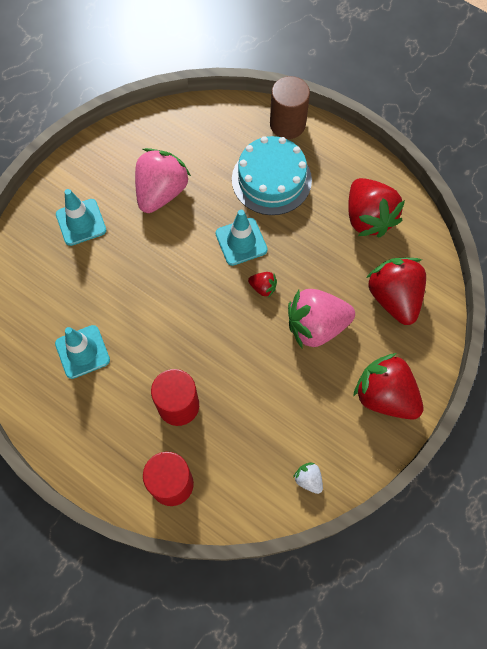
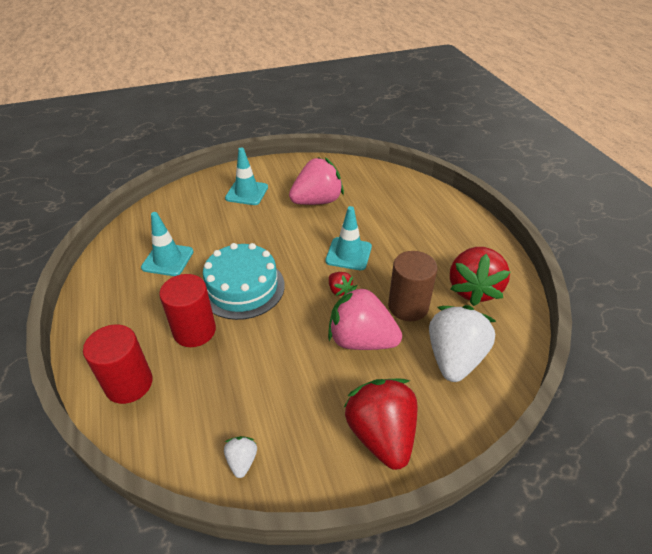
camera: 35 degrees right, 25 degrees down
(271, 179) = (407, 229): turquoise cake -> turquoise cake (242, 287)
(287, 124) = (448, 205): brown cylinder -> brown cylinder (408, 306)
(394, 297) = (454, 358): red strawberry -> white strawberry

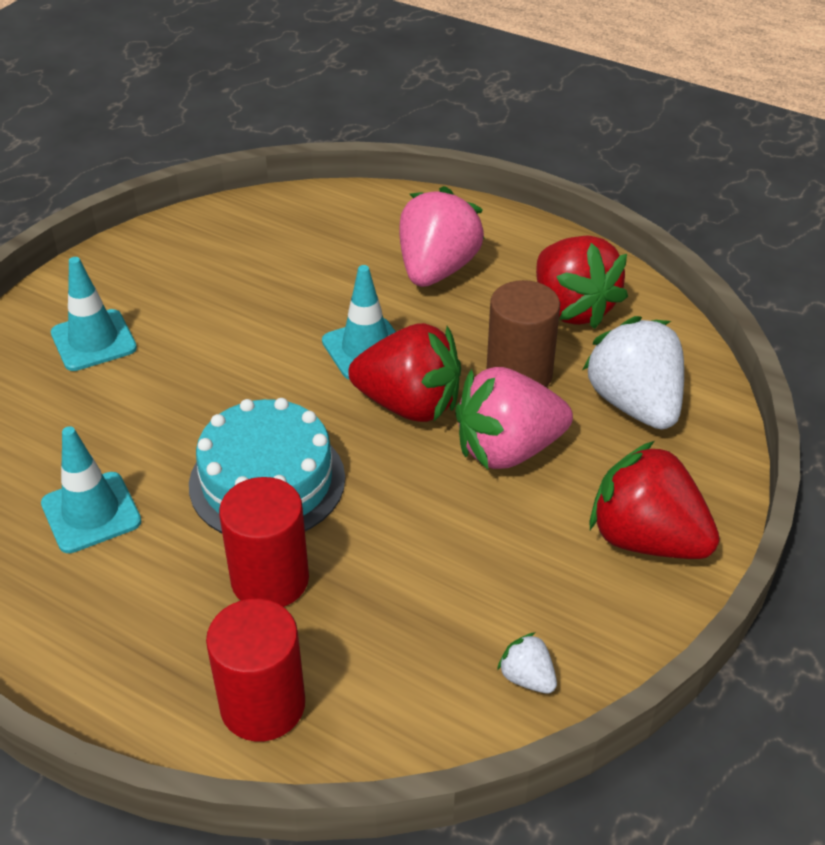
camera: 40 degrees left, 0 degrees up
(317, 201) = (229, 296): pink strawberry -> pink strawberry (437, 270)
(339, 290) = (409, 405): red strawberry -> red strawberry, size x2.26

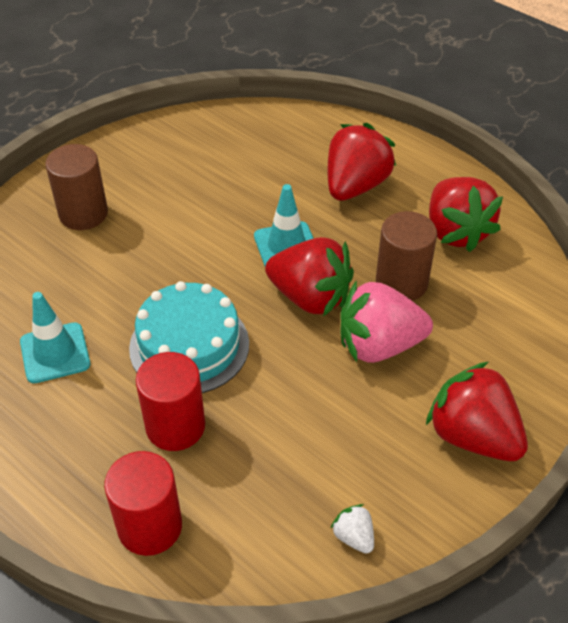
camera: 10 degrees right, 5 degrees up
(93, 341) = (83, 213): turquoise traffic cone -> brown cylinder
(437, 270) = (355, 186): pink strawberry -> red strawberry
(634, 404) = (488, 320): white strawberry -> none

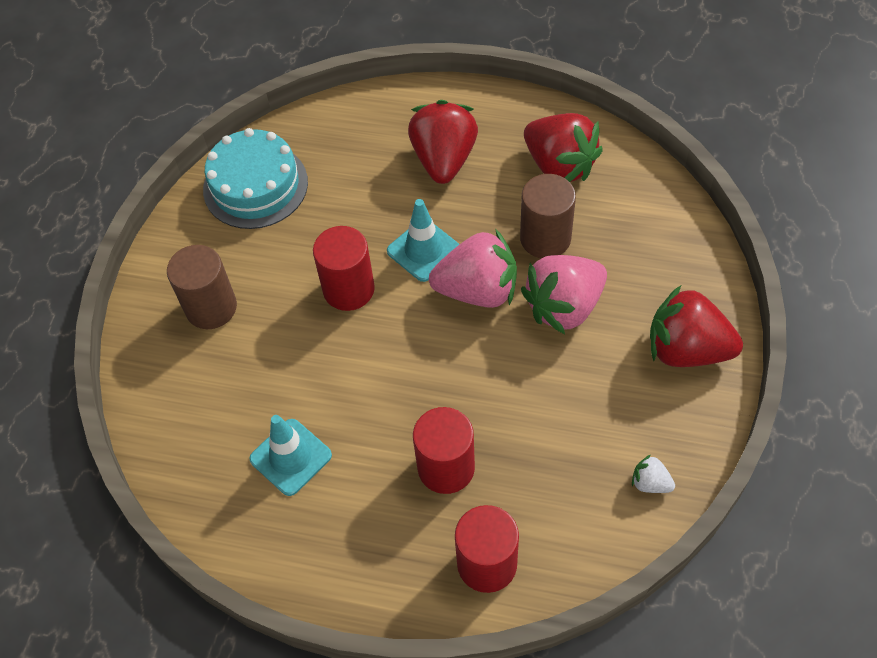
camera: 25 degrees left, 10 degrees up
(189, 345) = (405, 389): turquoise cake -> turquoise cake (255, 186)
(201, 248) = (348, 289): none -> red cylinder
(310, 297) = (477, 290): red strawberry -> pink strawberry

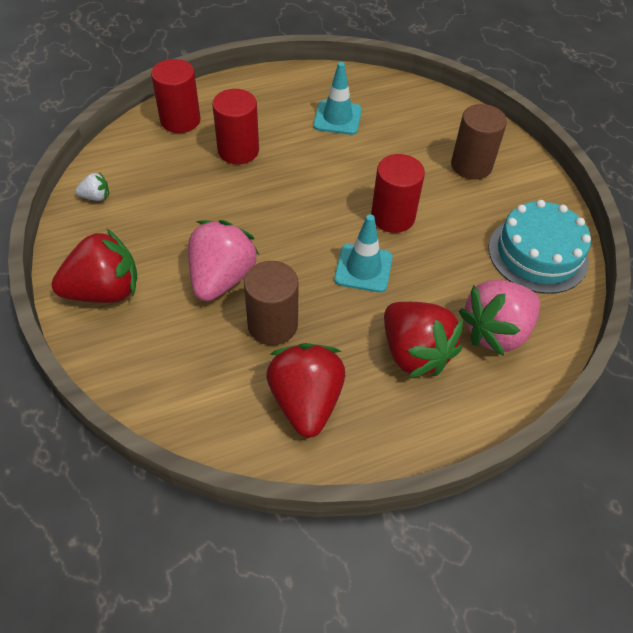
camera: 140 degrees right, 5 degrees down
(477, 290) = (298, 259): pink strawberry -> pink strawberry (496, 331)
(559, 165) = (306, 401): red strawberry -> red strawberry turned 75 degrees clockwise

